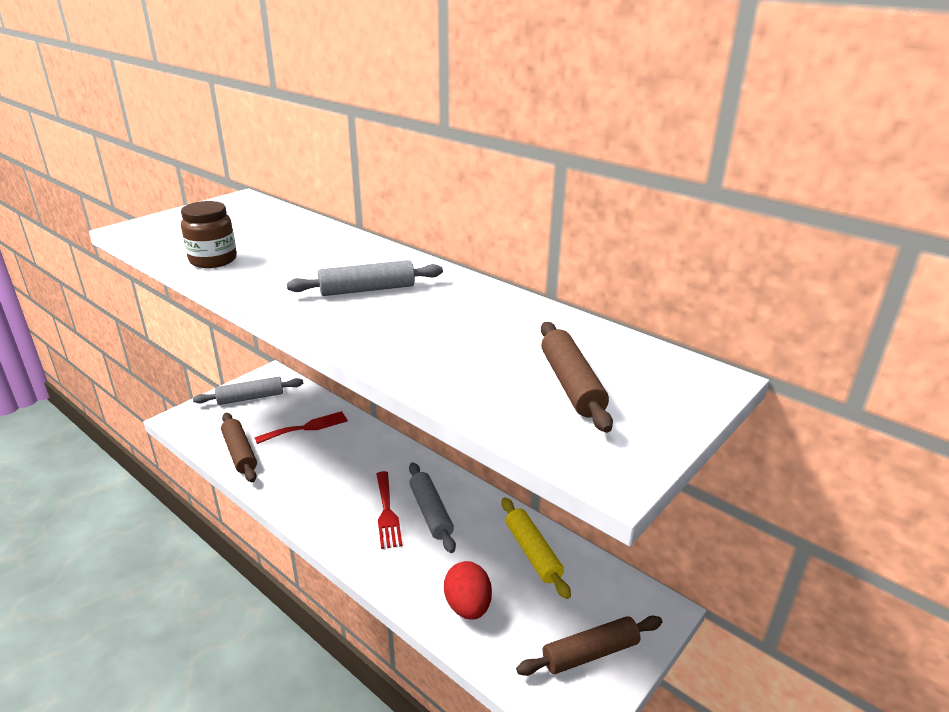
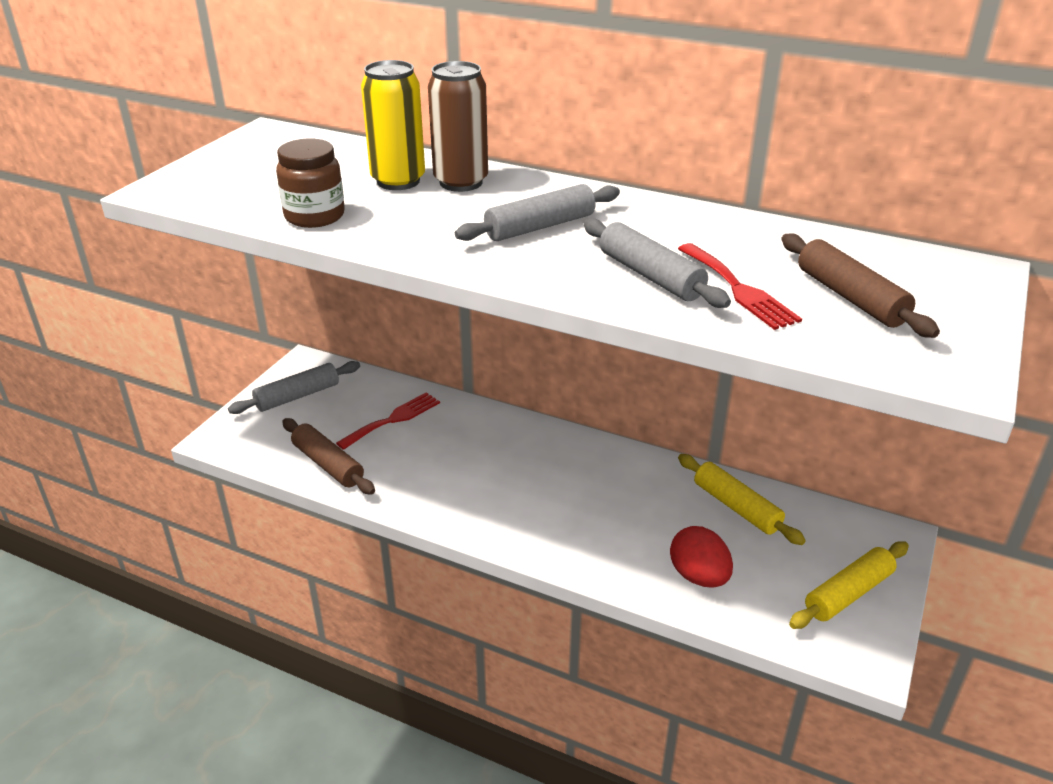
camera: 15 degrees left, 5 degrees up
(296, 243) = (398, 181): none -> yellow can
(340, 249) = (461, 182): none -> brown can
(387, 512) = (551, 497): red fork -> red fork (739, 289)
(431, 512) = (601, 487): grey rolling pin -> grey rolling pin (651, 276)
(590, 653) = (848, 593): brown rolling pin -> yellow rolling pin

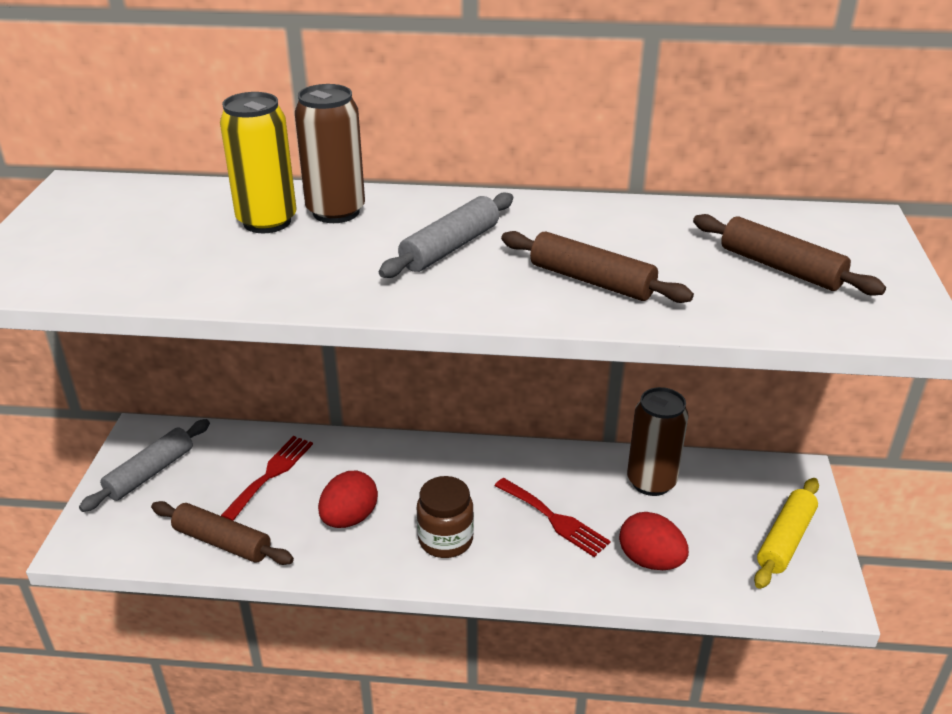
camera: 20 degrees left, 0 degrees up
(314, 216) = (200, 279): brown jar -> brown jar (445, 540)
(441, 471) = (349, 518): none -> red egg
(651, 276) = (592, 280): grey rolling pin -> brown rolling pin
(736, 507) = (651, 482): yellow rolling pin -> brown can
(739, 289) = (680, 279): red fork -> red fork (554, 519)

